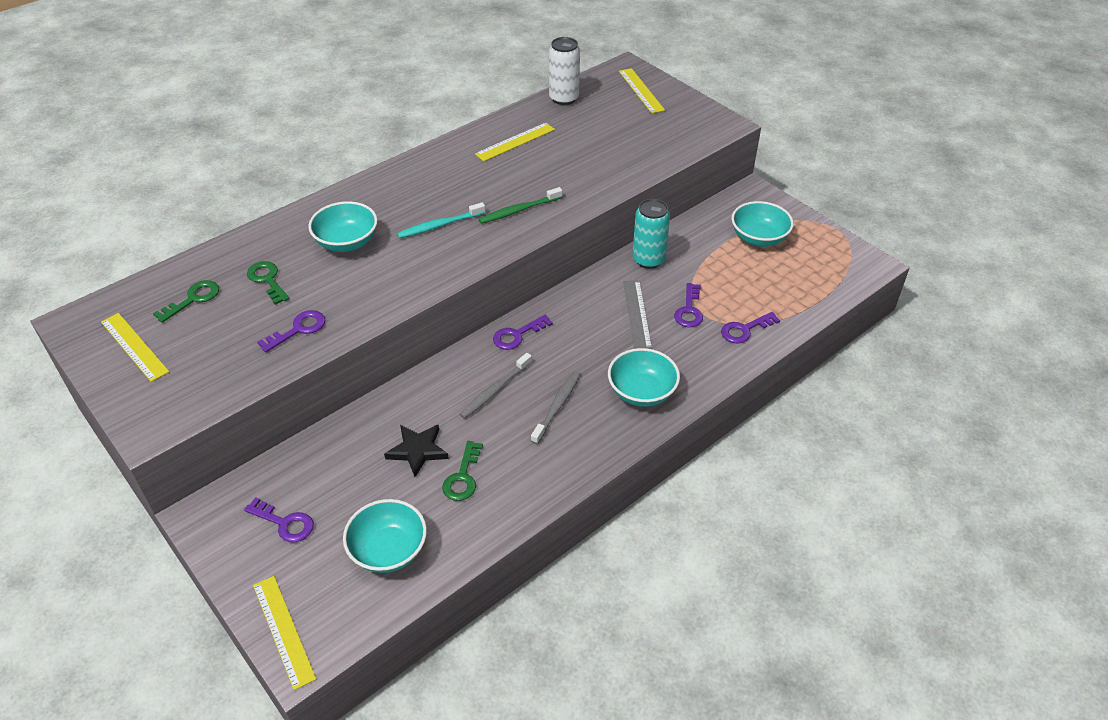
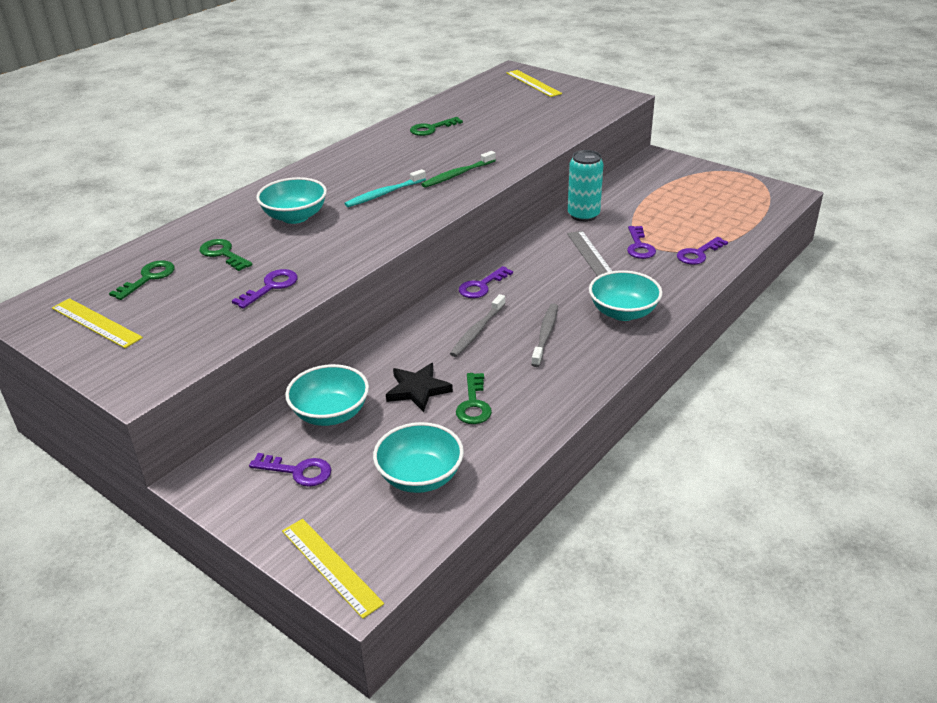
camera: 10 degrees left, 10 degrees down
(515, 142) = (431, 129): yellow ruler -> green key
(564, 98) = (464, 95): white can -> none
(758, 238) = (678, 188): turquoise bowl -> turquoise bowl (330, 413)

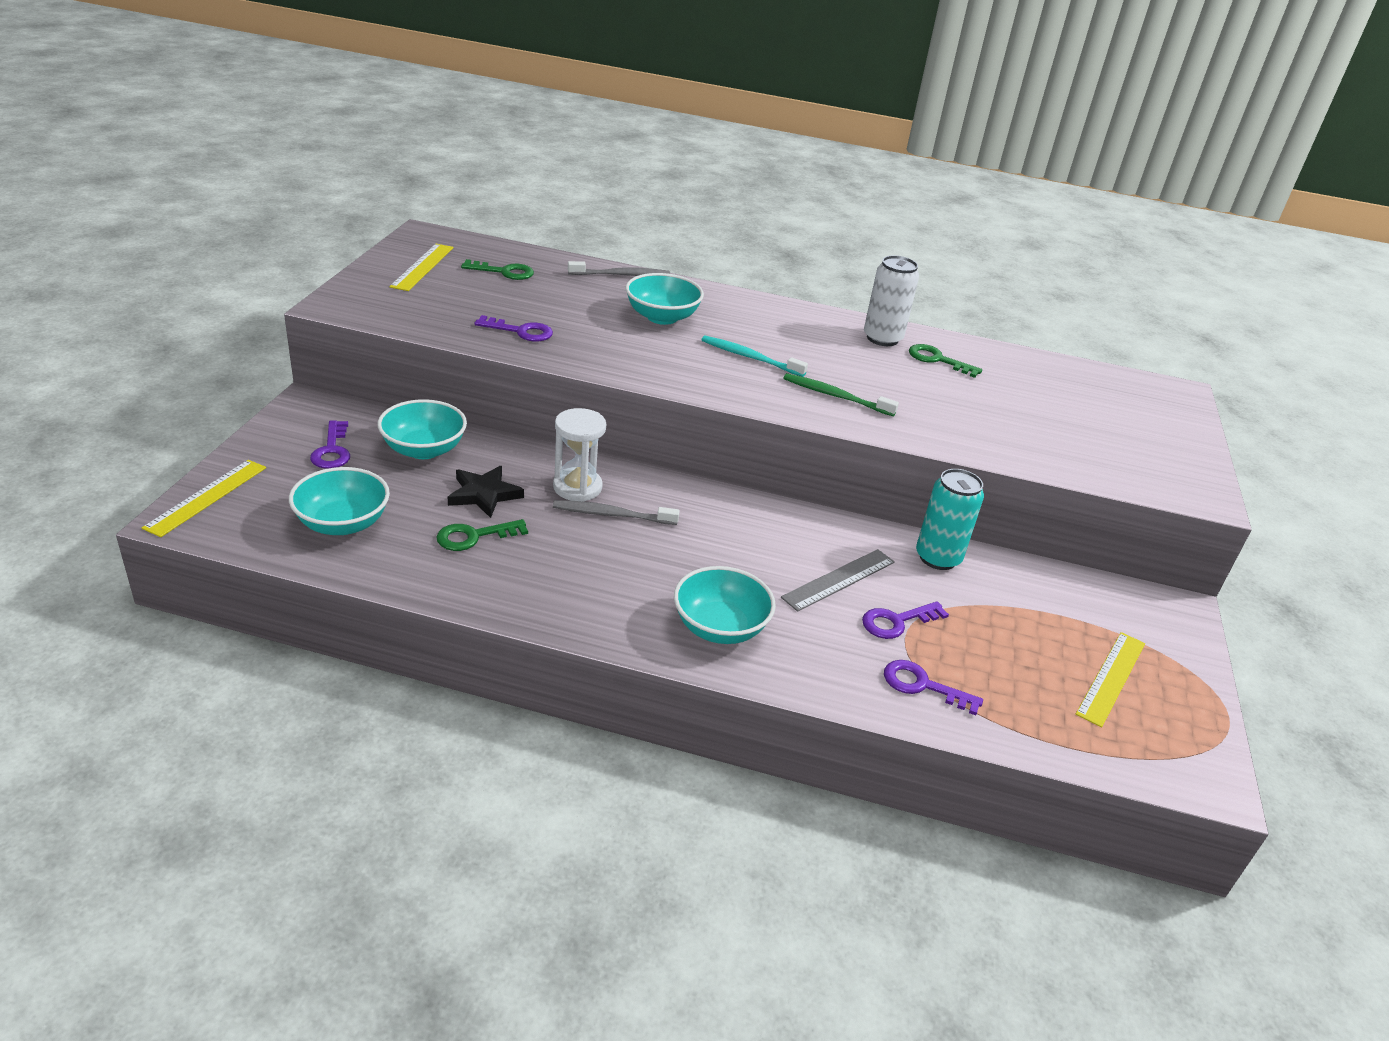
camera: 60 degrees right, 0 degrees up
(223, 254) = (566, 296): green key -> none
(390, 139) = (882, 338): none -> white can
(433, 340) = (577, 487): none -> white hourglass
(481, 286) = (706, 501): purple key -> none
(533, 83) = (1156, 413): yellow ruler -> yellow ruler (1111, 678)
(545, 334) = (633, 567): grey toothbrush -> grey toothbrush (621, 275)

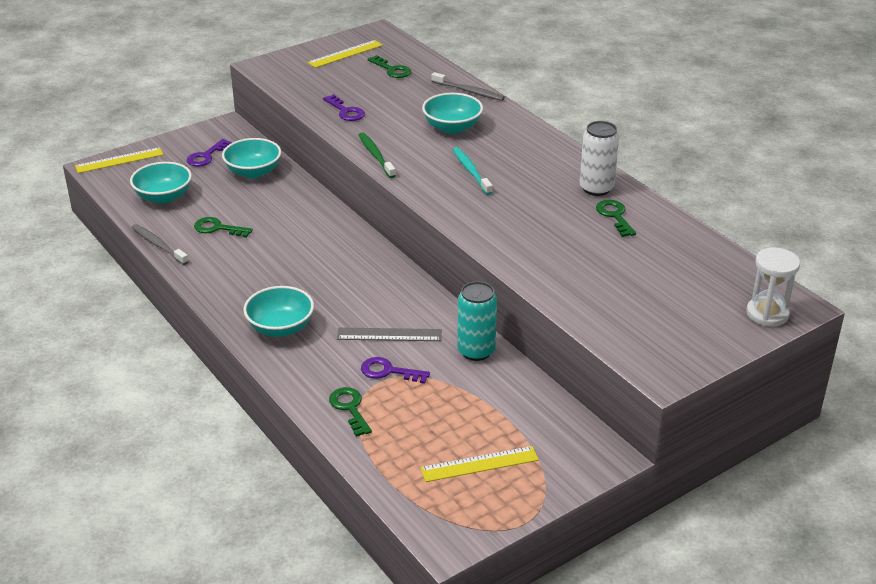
camera: 45 degrees right, 0 degrees up
(484, 494) = (252, 208): black star -> none
(577, 487) = (309, 223): white hourglass -> white hourglass (767, 314)
(612, 515) = (307, 245): grey toothbrush -> grey toothbrush (158, 245)
(835, 396) = (490, 214): green toothbrush -> green toothbrush (376, 155)
(922, 685) = (350, 408): purple key -> green key

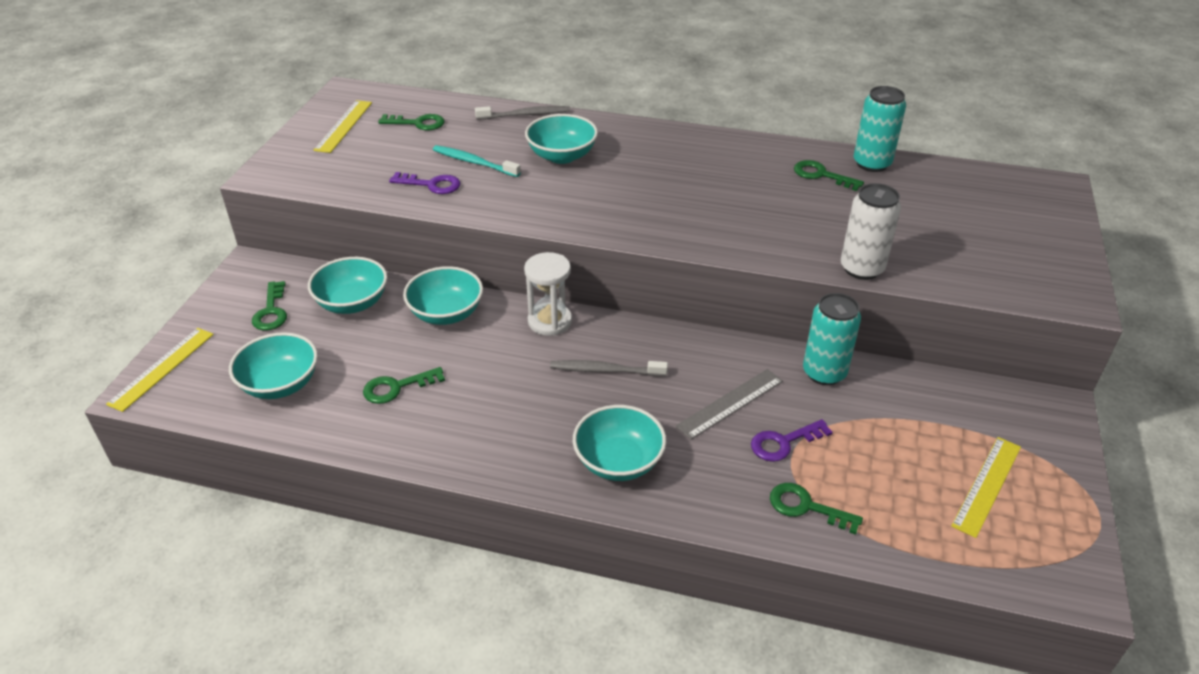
camera: 40 degrees left, 5 degrees up
(158, 245) = (351, 446): grey toothbrush -> grey toothbrush (605, 370)
(206, 156) = (271, 311): purple key -> green key
(296, 202) = (446, 313): none -> turquoise bowl
(376, 155) = (530, 217): green toothbrush -> none
(471, 171) = (643, 190): turquoise toothbrush -> turquoise toothbrush (474, 162)
(596, 188) = (769, 157): white can -> white can (861, 268)
(668, 225) = (872, 163): none -> turquoise can
(767, 314) = (1051, 203): white hourglass -> white hourglass (549, 321)

